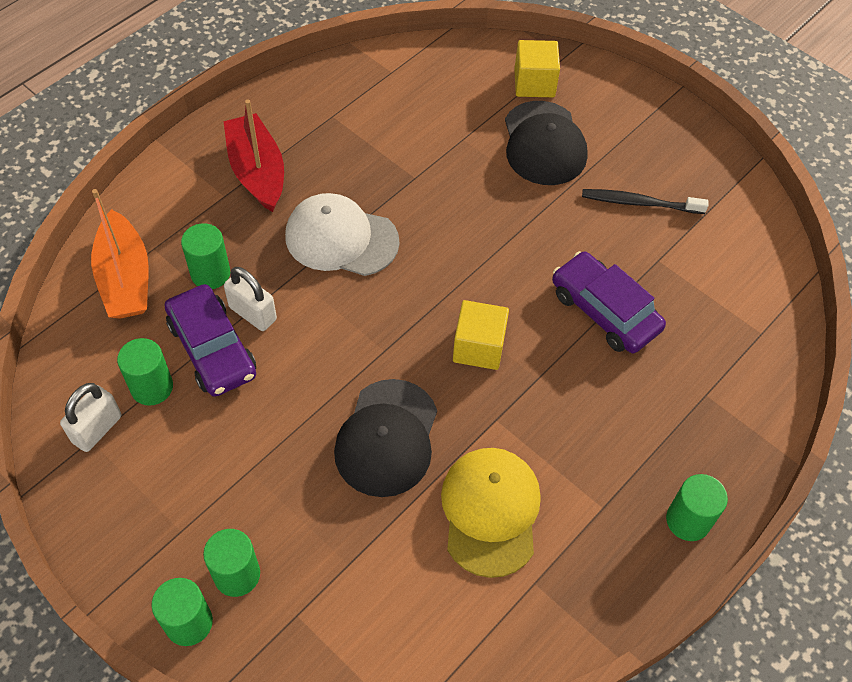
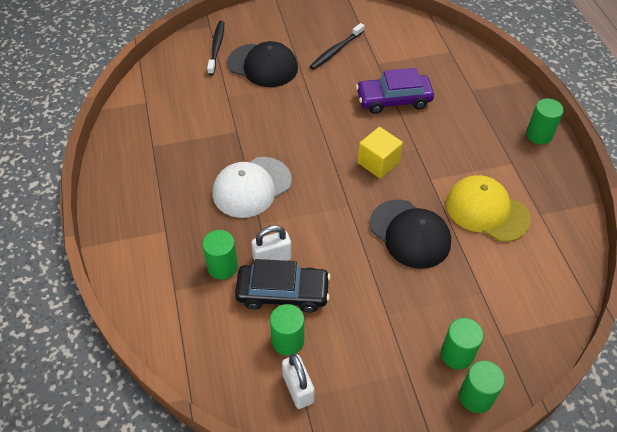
camera: 55 degrees left, 5 degrees down
(125, 278) = (186, 318): orange boat -> none
(212, 349) = (282, 293): purple car -> black car
(257, 172) = (162, 204): red boat -> none
(534, 83) = (216, 47): yellow cube -> black toothbrush

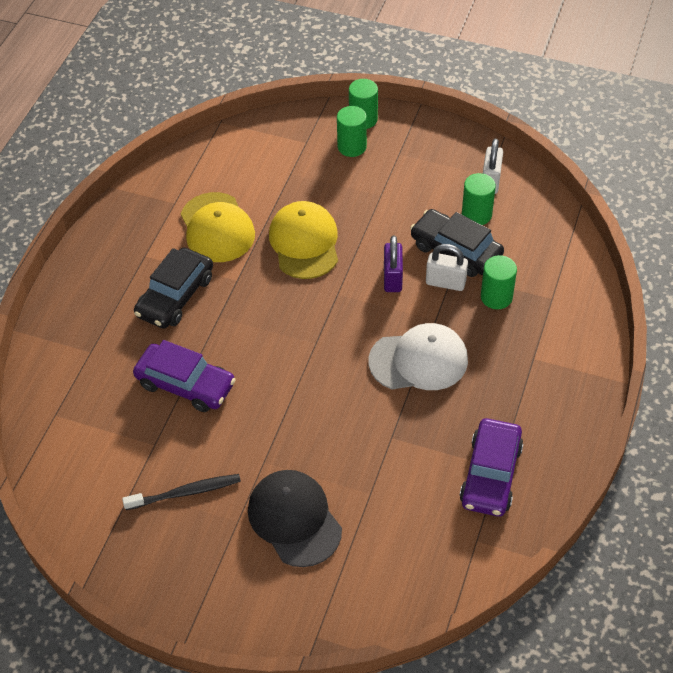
camera: 145 degrees left, 0 degrees up
(156, 139) = (490, 474): none -> purple car
(216, 47) = (333, 587): black toothbrush -> none
(317, 240) = (392, 278): none -> purple padlock
(378, 162) = (270, 321): yellow cube -> none
(410, 234) = (304, 243): black cap -> yellow cap
(459, 147) = (175, 296): none -> black car
(539, 135) = (86, 268): green cylinder -> none

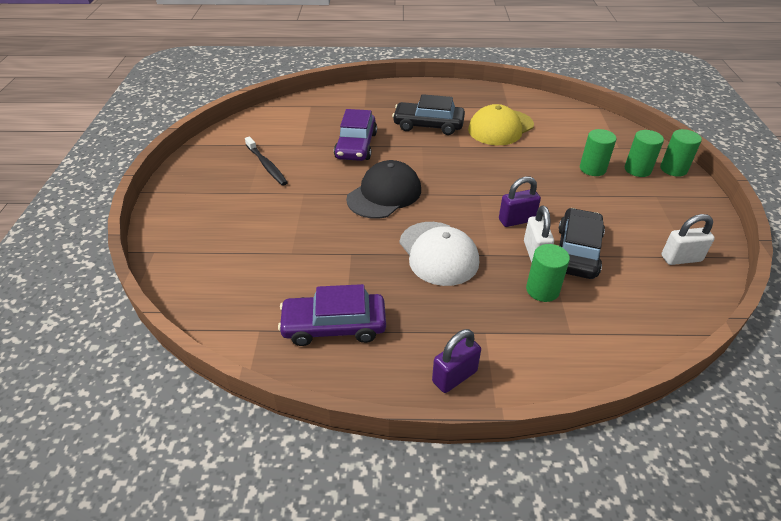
camera: 70 degrees right, 10 degrees down
(294, 519) = (256, 218): black cap -> black cap (384, 194)
(304, 243) = (518, 168): yellow cap -> none
(476, 214) = (631, 257): green cylinder -> green cylinder (592, 169)
(575, 397) = (454, 376): none -> purple padlock

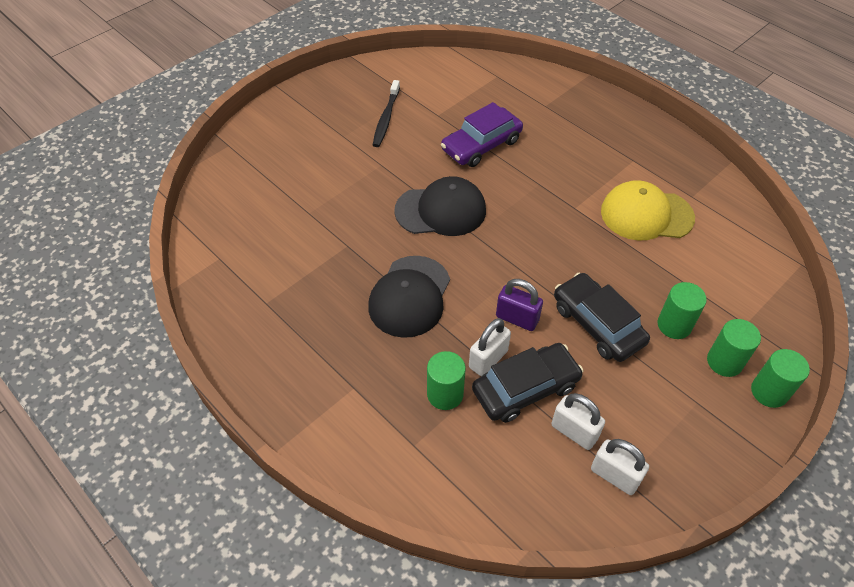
camera: 45 degrees right, 10 degrees up
(334, 326) = (264, 294): purple car -> none
(428, 125) = (576, 165): black car -> black car (597, 324)
(438, 253) = (410, 296): white cap -> black cap
(454, 376) = (288, 399): purple padlock -> none
(632, 253) = (574, 431): none -> white padlock

